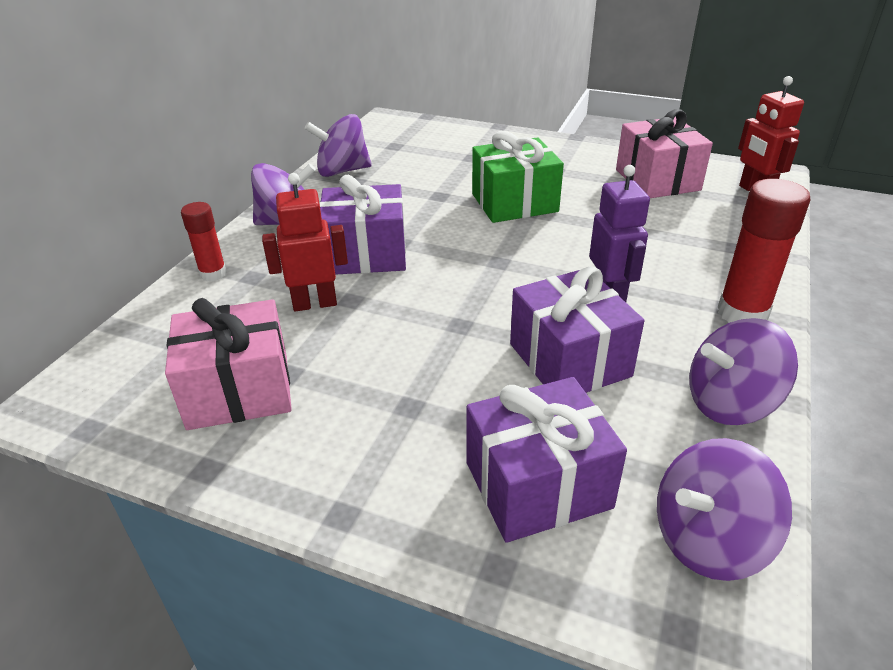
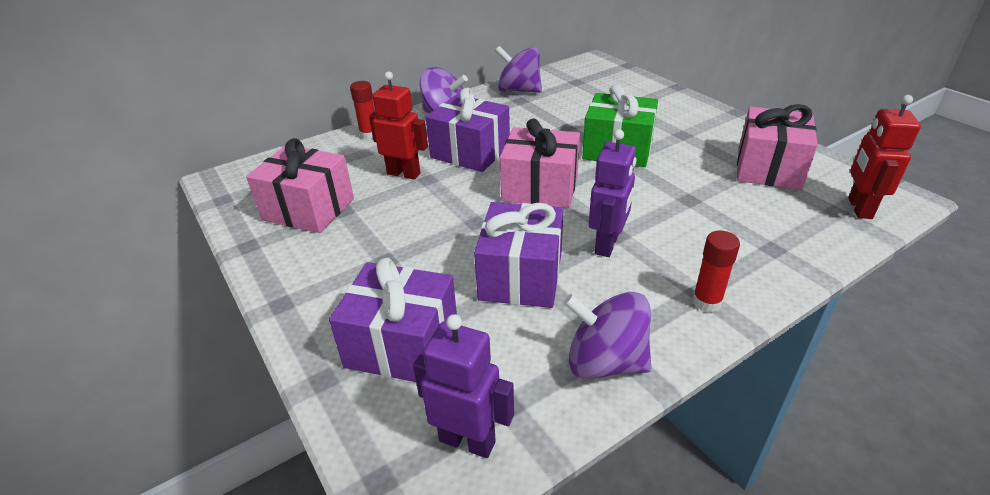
camera: 35 degrees right, 0 degrees up
(485, 266) = (540, 188): none -> pink gift
(708, 540) = (467, 441): purple spinning top -> purple robot
(742, 313) = (706, 302): red glue stick -> red glue stick, size x0.60

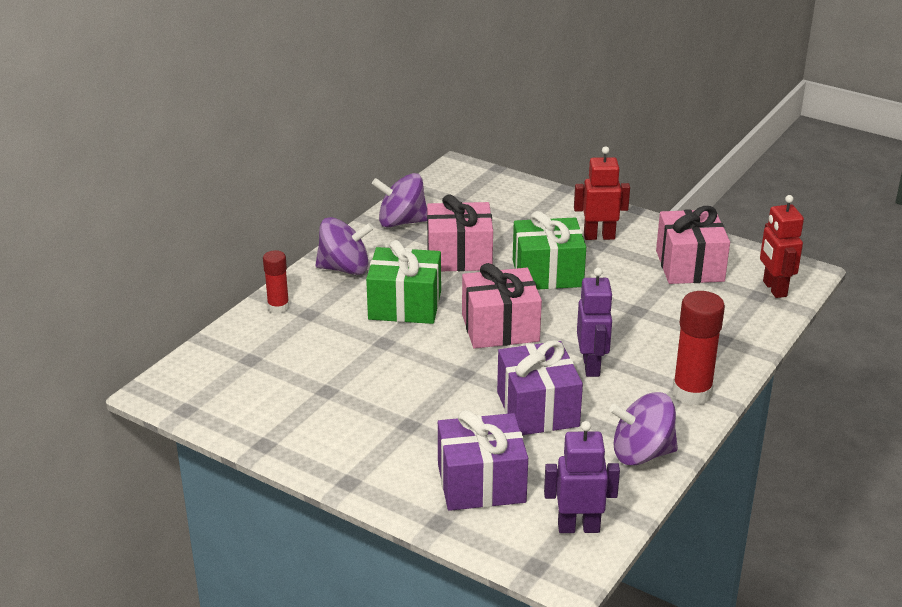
camera: 25 degrees left, 5 degrees down
(308, 209) = (290, 398): pink gift -> pink gift (459, 256)
(404, 173) = (355, 342): red robot -> red robot (599, 236)
(470, 152) = (405, 305): purple gift -> green gift
(706, 302) = (692, 393): red glue stick -> red glue stick, size x1.66

